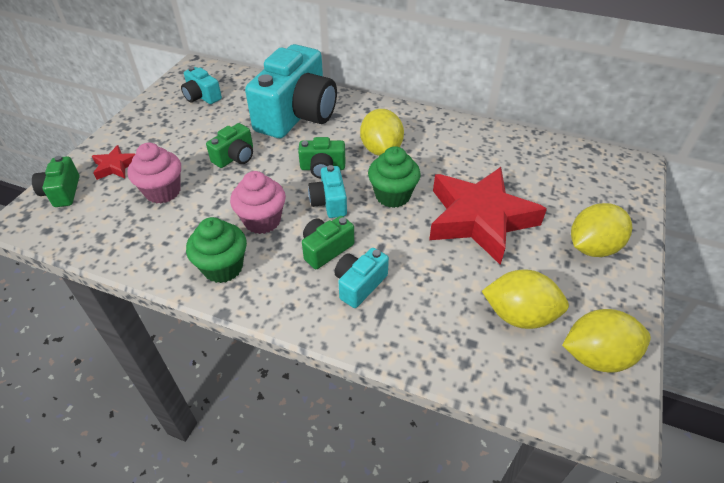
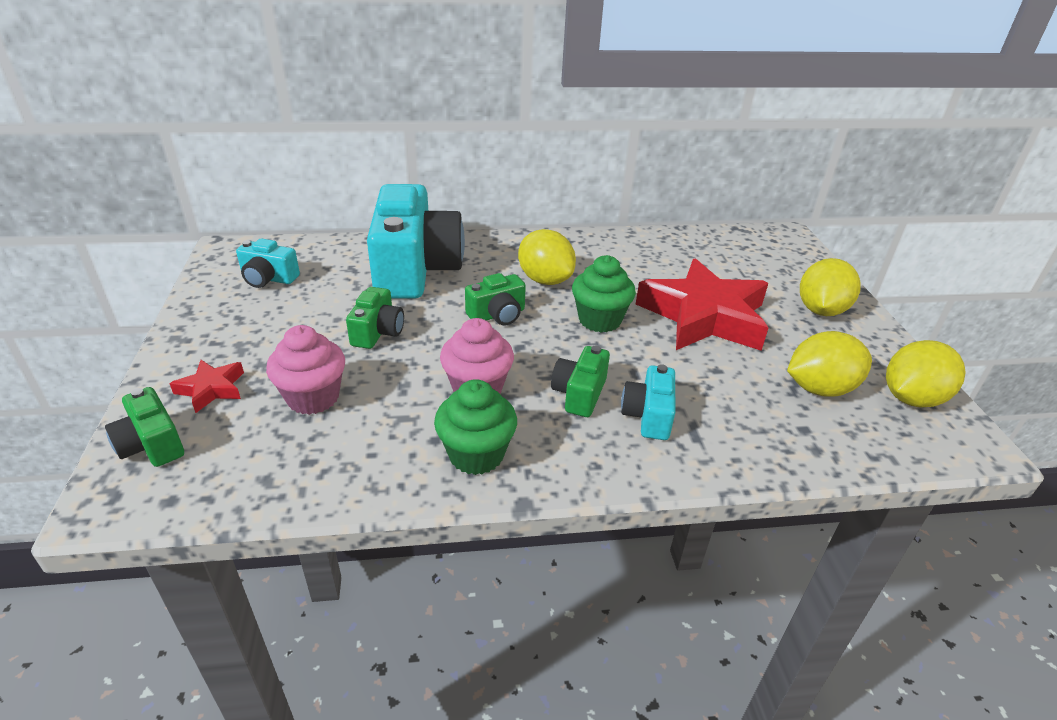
camera: 30 degrees left, 10 degrees down
(329, 202) = (538, 346): turquoise camera -> none

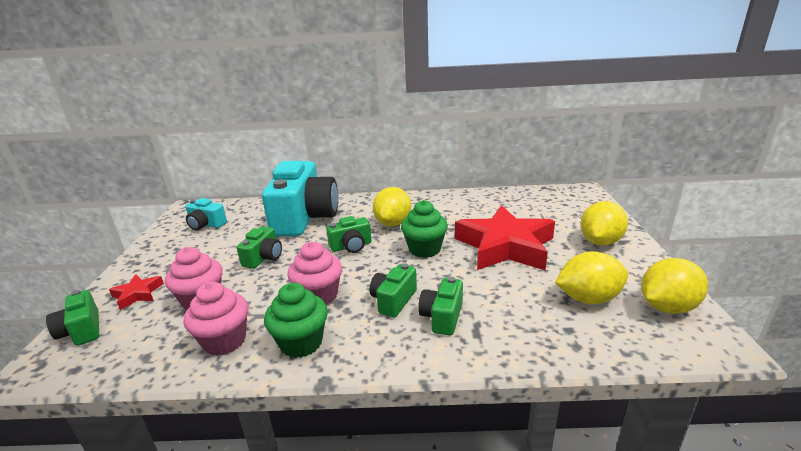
camera: 10 degrees right, 10 degrees down
(370, 455) = (224, 341): none -> pink cupcake
(545, 280) = (393, 223): yellow lemon -> yellow lemon turned 45 degrees clockwise
(648, 416) = (442, 317): turquoise camera -> green camera

